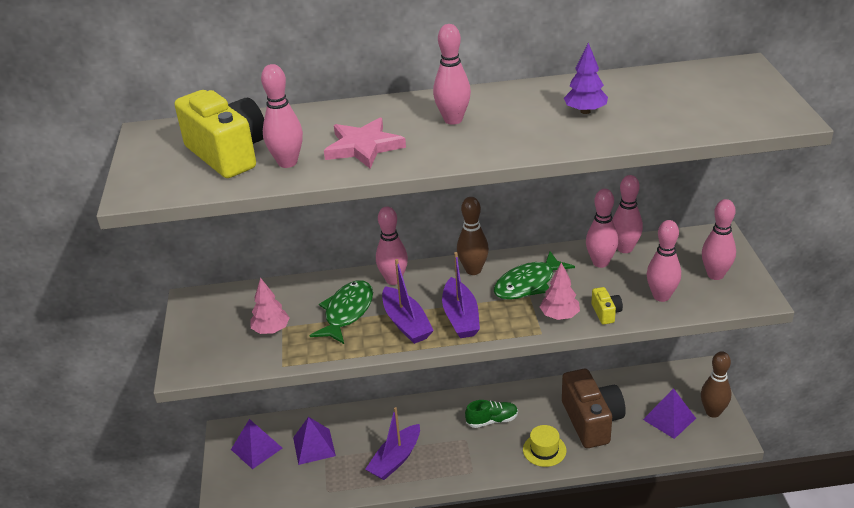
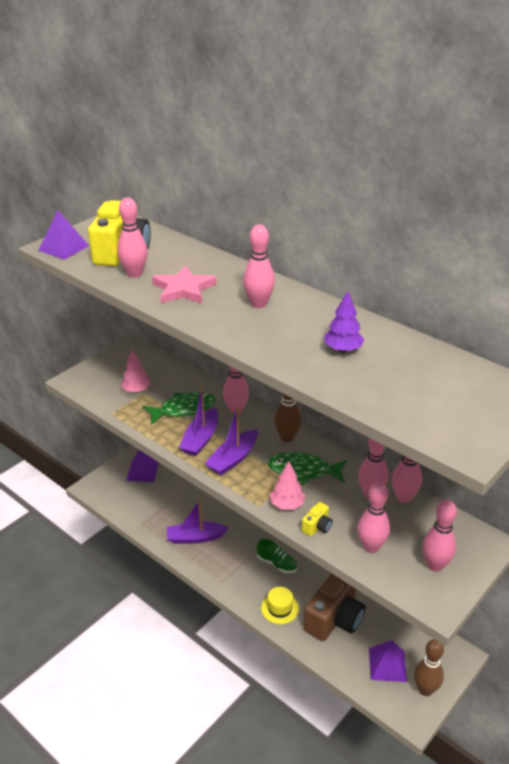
camera: 45 degrees right, 0 degrees up
(314, 446) = (168, 494): purple pyramid -> purple pyramid (63, 248)

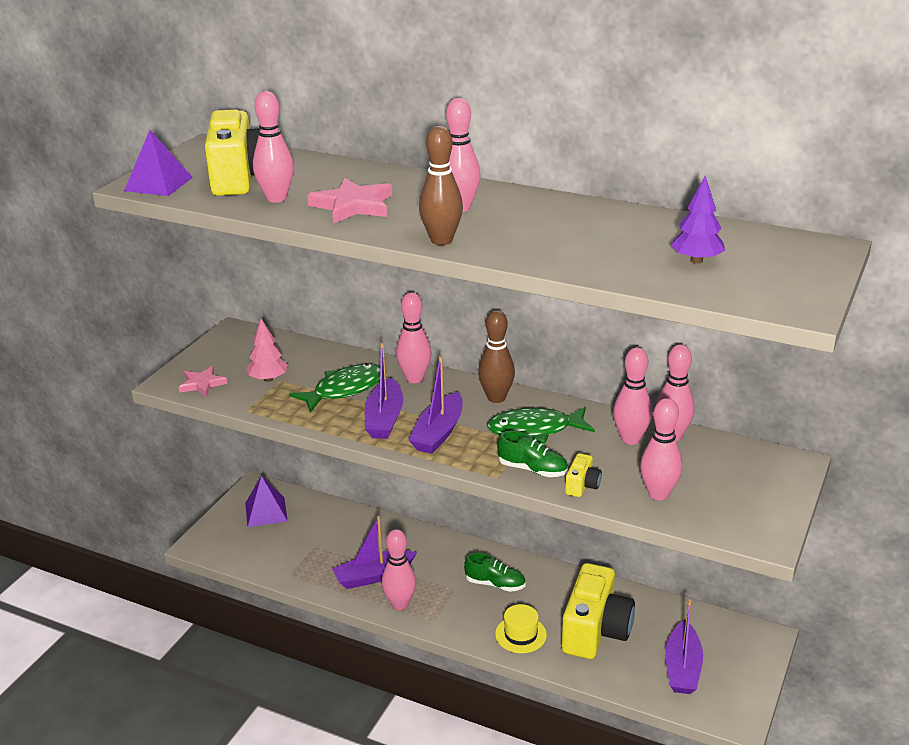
camera: 15 degrees left, 5 degrees down
(91, 386) = (202, 384): none -> pink star
(287, 505) = (533, 469): pink tree -> green shoe
(334, 618) = (595, 631): brown camera -> yellow camera
(343, 349) = (593, 237): purple tree -> purple tree (696, 260)
(387, 665) = (682, 668): purple pyramid -> purple boat
(425, 689) = (739, 684): brown bowling pin -> brown bowling pin (441, 240)
(435, 565) = (743, 498): pink bowling pin -> pink bowling pin (400, 604)

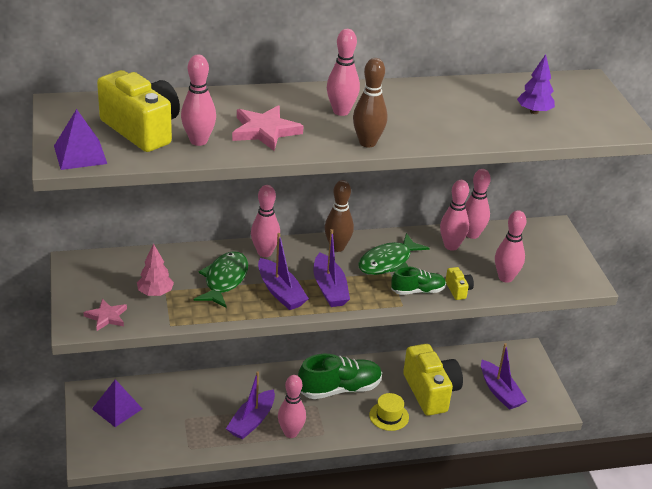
camera: 40 degrees left, 5 degrees up
(495, 584) = (339, 389): green shoe -> green shoe, size x1.75

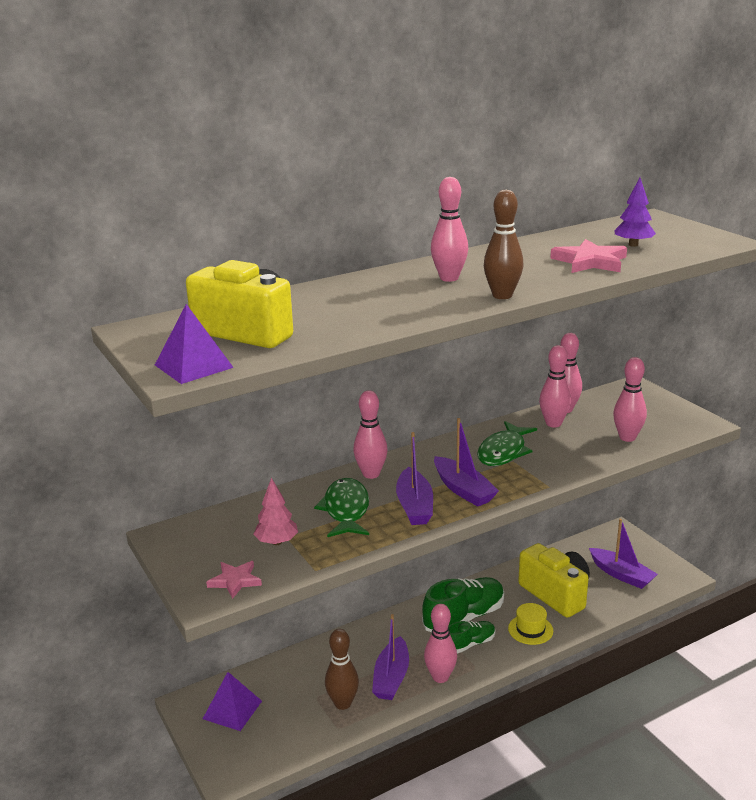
camera: 15 degrees left, 10 degrees down
(198, 141) = (321, 328): pink bowling pin -> none
(265, 131) = (386, 307): pink star -> pink star (590, 262)
(280, 292) = (414, 506): purple boat -> purple boat turned 45 degrees clockwise
(337, 247) = (442, 451): brown bowling pin -> brown bowling pin (343, 703)
(418, 291) = (553, 470): green shoe -> green shoe (470, 644)
(458, 290) = (592, 459): yellow camera -> none

